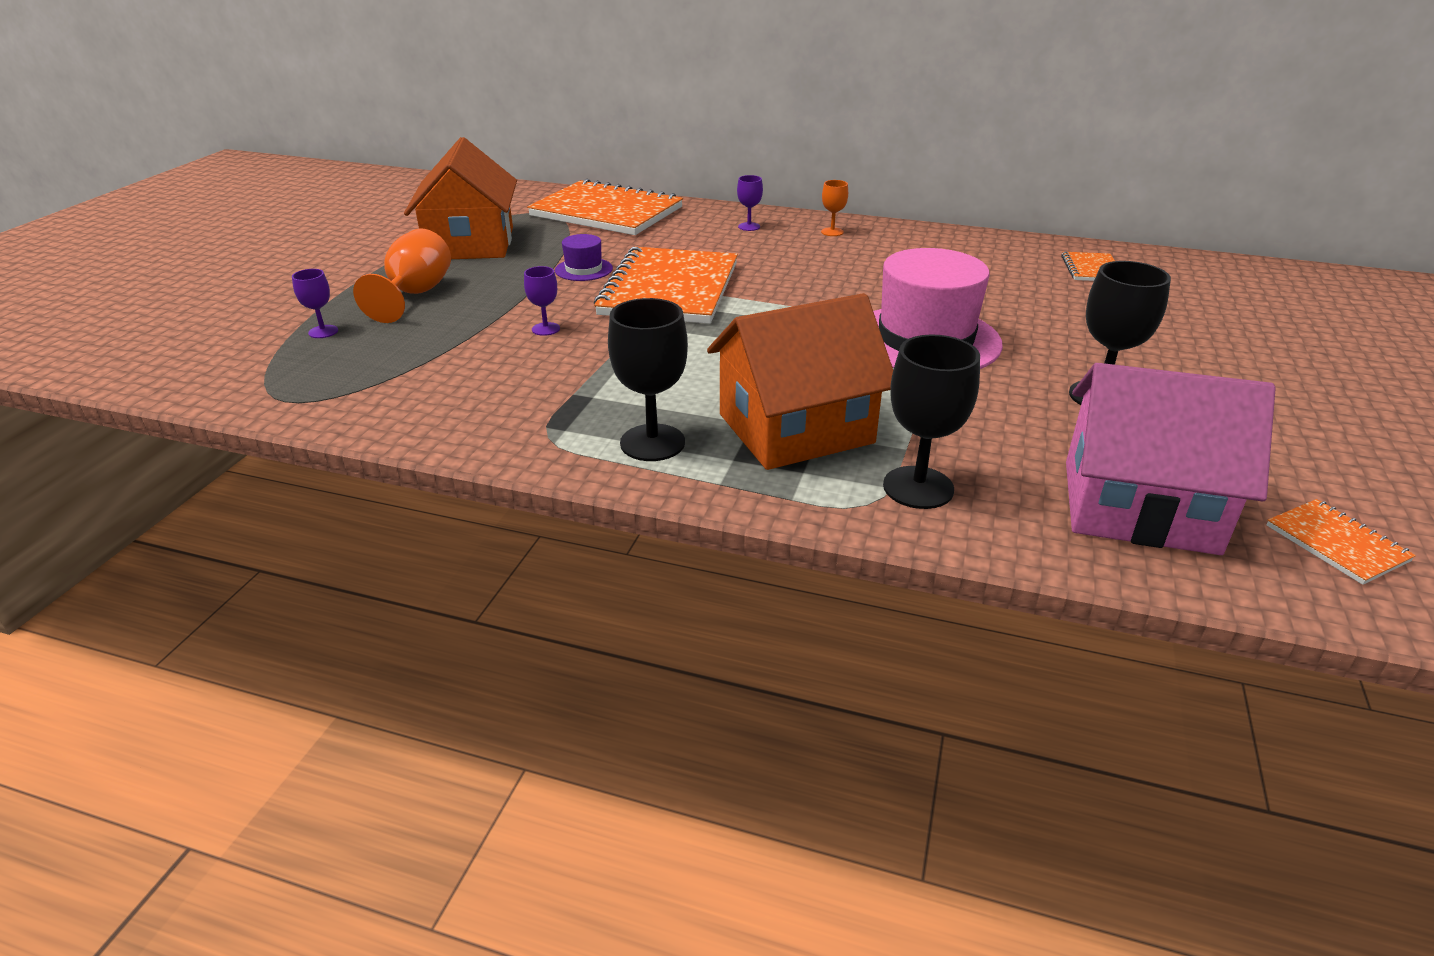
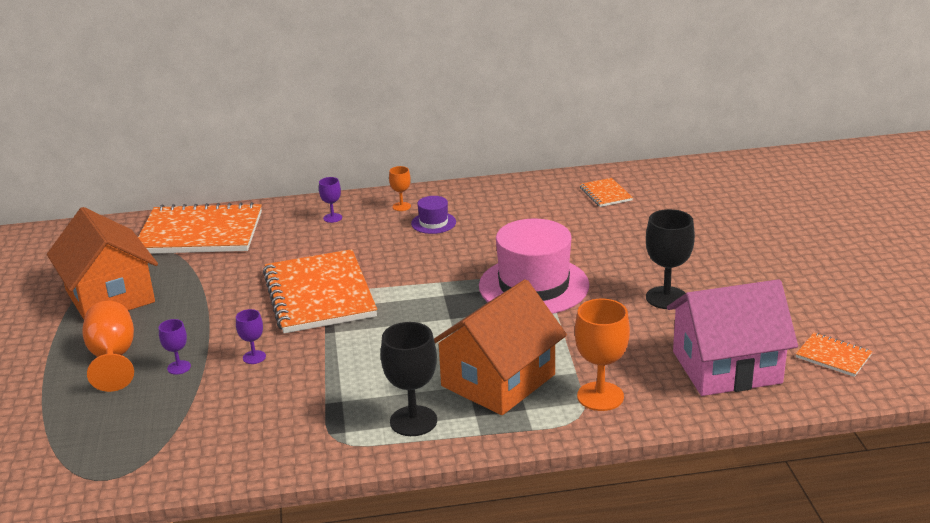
camera: 25 degrees left, 5 degrees down
(323, 332) = (70, 414): purple goblet -> purple goblet (179, 367)
(583, 269) = (234, 295): purple hat -> purple hat (433, 223)
(918, 487) = (600, 396): black goblet -> orange goblet

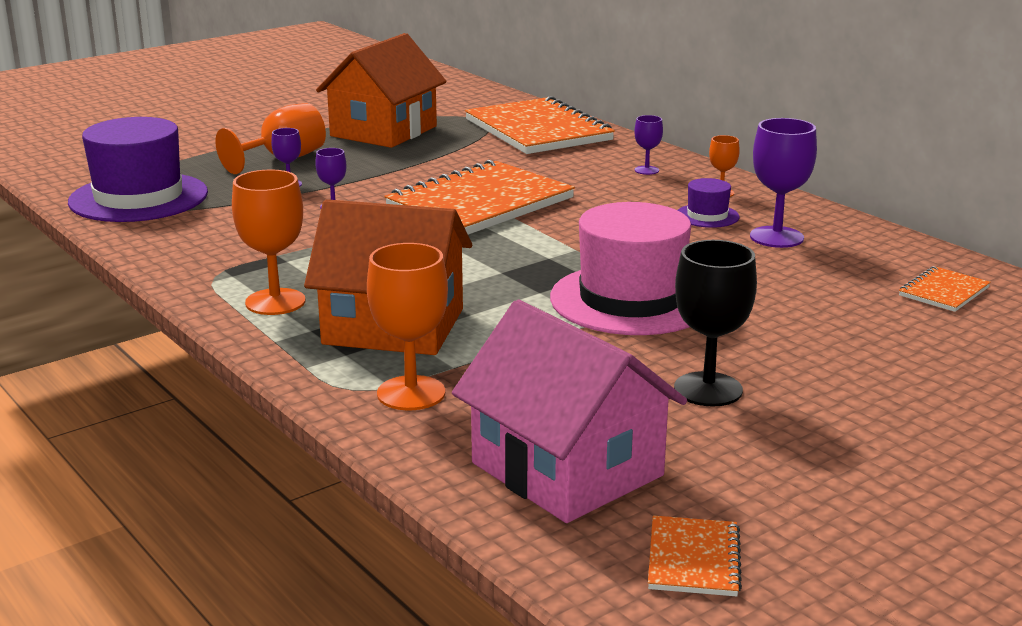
camera: 60 degrees right, 5 degrees down
(114, 451) = (138, 198): none -> purple hat
(413, 421) = (275, 302): black goblet -> orange goblet
(489, 213) = (776, 237): none -> purple goblet

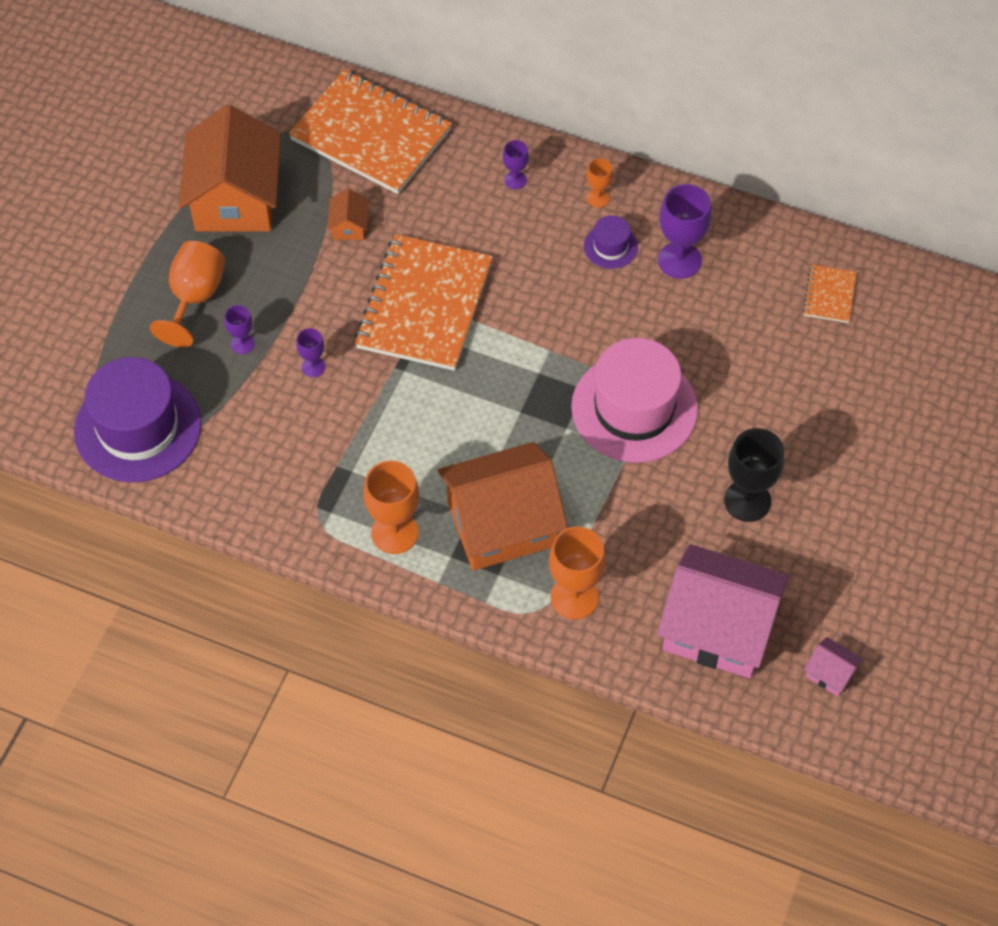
camera: 30 degrees left, 35 degrees up
(463, 159) = (349, 226): none -> orange house
(693, 559) = (830, 673): orange notebook -> pink house

